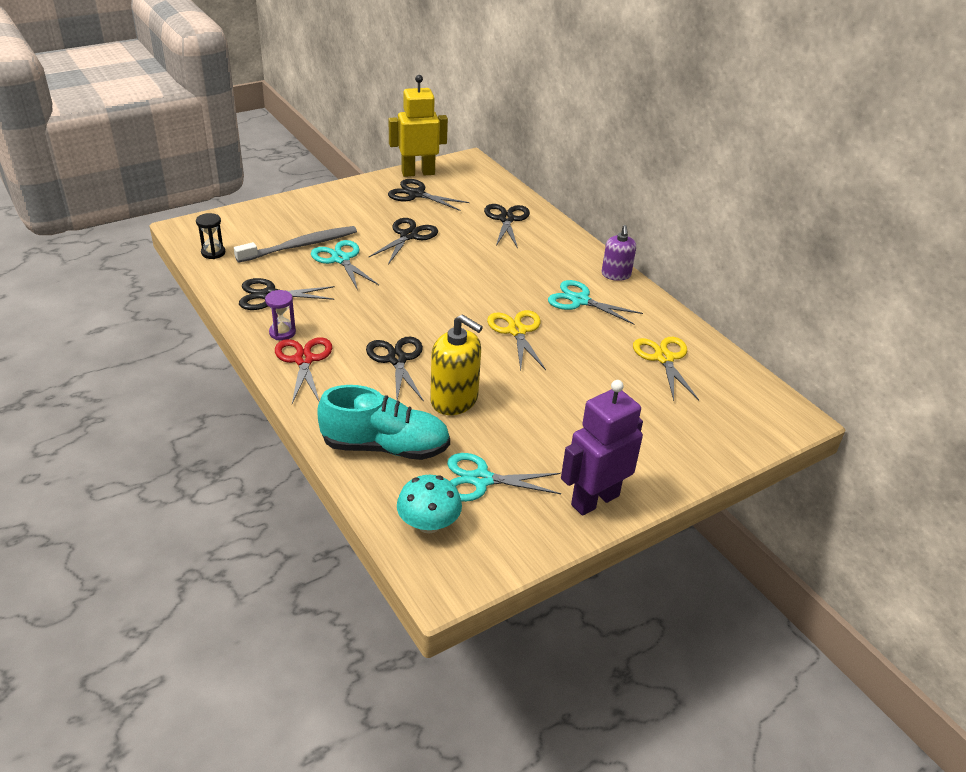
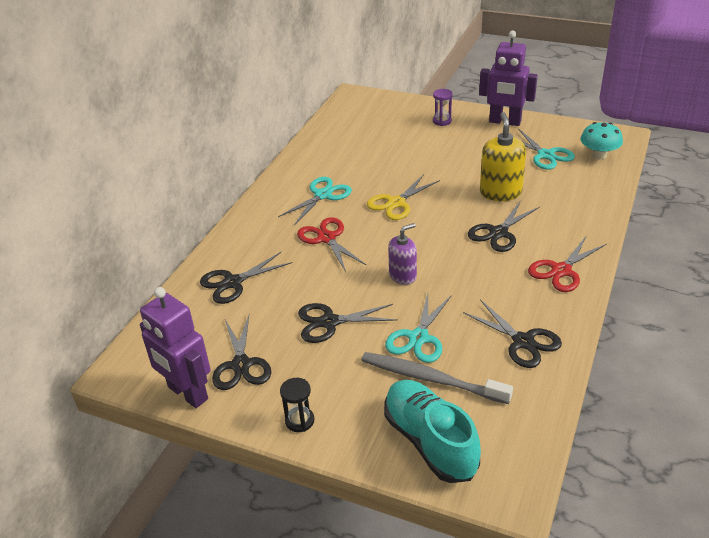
camera: 120 degrees left, 0 degrees up
(213, 253) = (520, 431): black hourglass -> black hourglass (299, 421)
(282, 332) = (552, 301): purple hourglass -> purple hourglass (442, 121)
(385, 447) = (575, 194): turquoise shoe -> turquoise shoe (430, 441)
(418, 173) = (187, 393): yellow robot -> purple robot
(510, 275) = (326, 238): none -> red scissors
(580, 301) = (323, 195): turquoise scissors -> turquoise scissors turned 135 degrees counterclockwise
(616, 275) = (266, 195): purple soap dispenser -> purple soap dispenser (403, 276)
(664, 358) = (350, 144): yellow scissors -> none

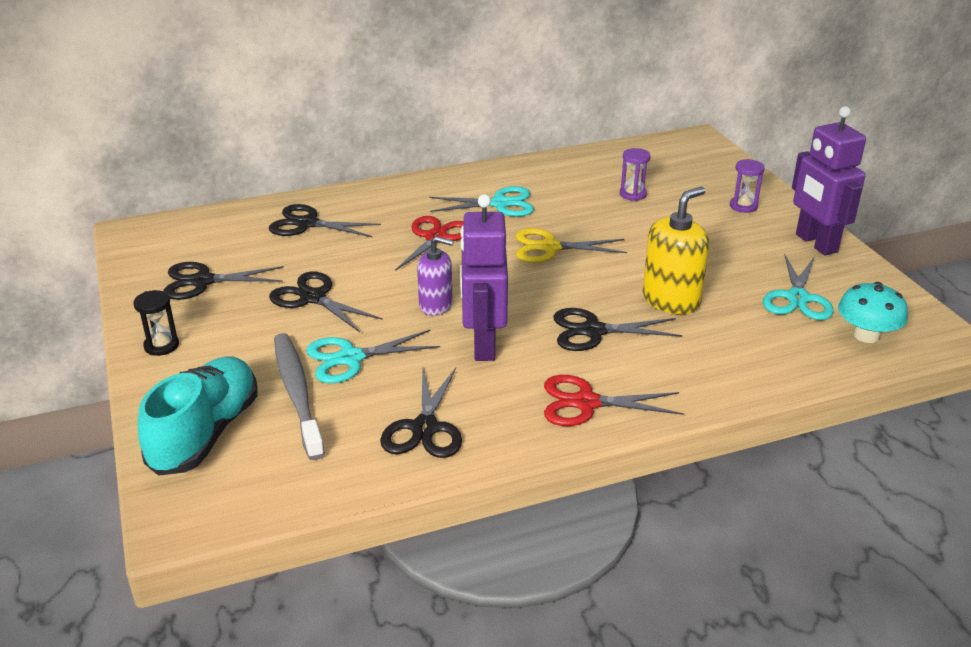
camera: 45 degrees right, 5 degrees down
(187, 393) = (140, 274): purple robot -> purple robot (483, 345)
(241, 365) = (203, 281): black scissors -> black scissors turned 45 degrees clockwise
(380, 146) = (633, 194): none -> purple hourglass

